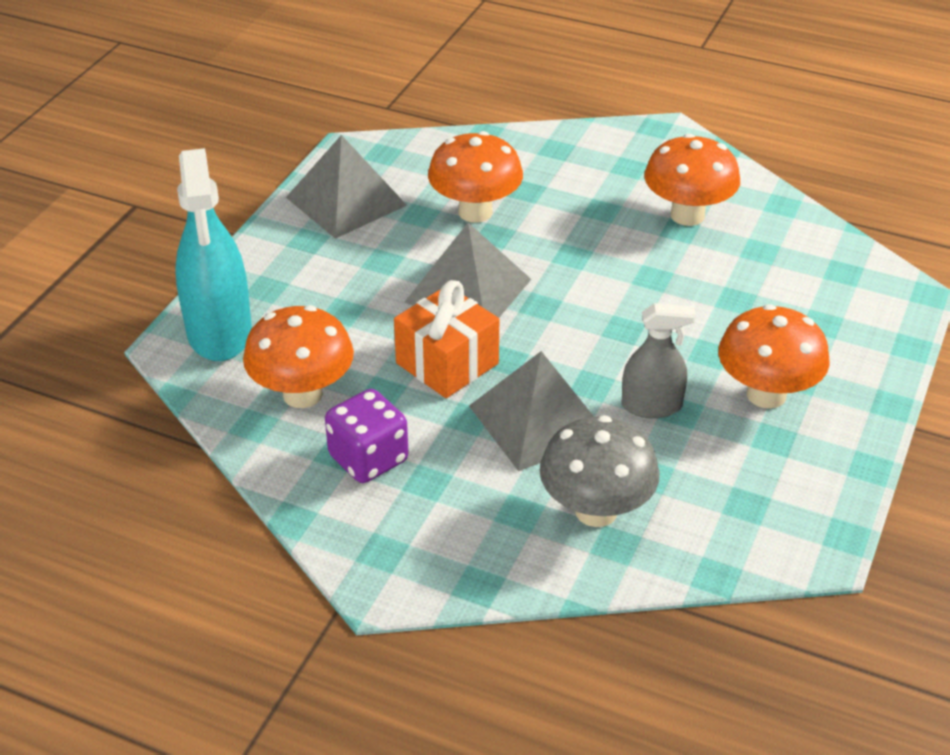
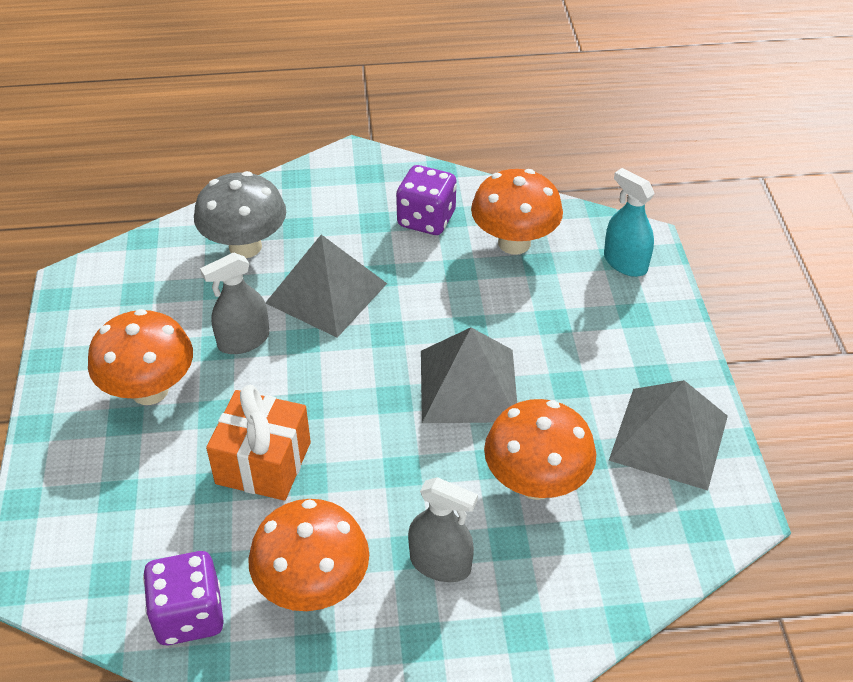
camera: 150 degrees right, 5 degrees up
(219, 332) = (625, 263): turquoise spray bottle -> turquoise spray bottle, size x0.58
(447, 363) = (430, 309): orange gift -> orange gift (263, 463)
(586, 196) = (440, 563): none -> grey spray bottle
(787, 231) = (189, 615): none -> purple dice

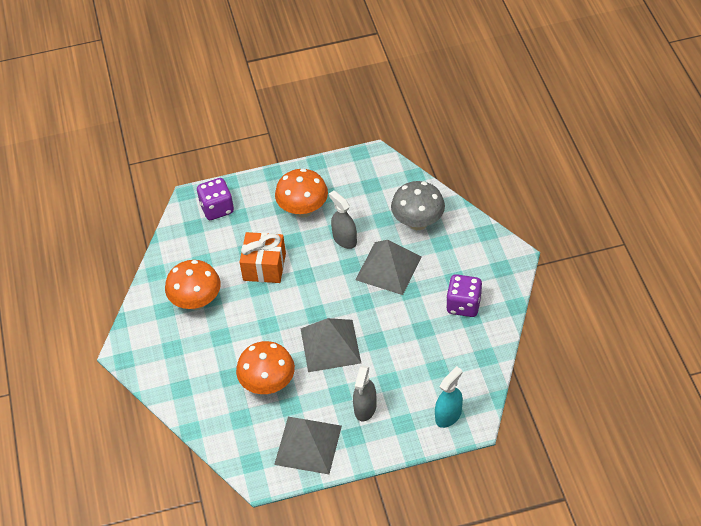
camera: 85 degrees right, 5 degrees up
(189, 615) = (177, 260): purple dice -> purple dice (217, 208)
(440, 563) = (214, 349): grey spray bottle -> grey spray bottle (365, 408)
(514, 243) = (453, 354): orange mushroom -> none

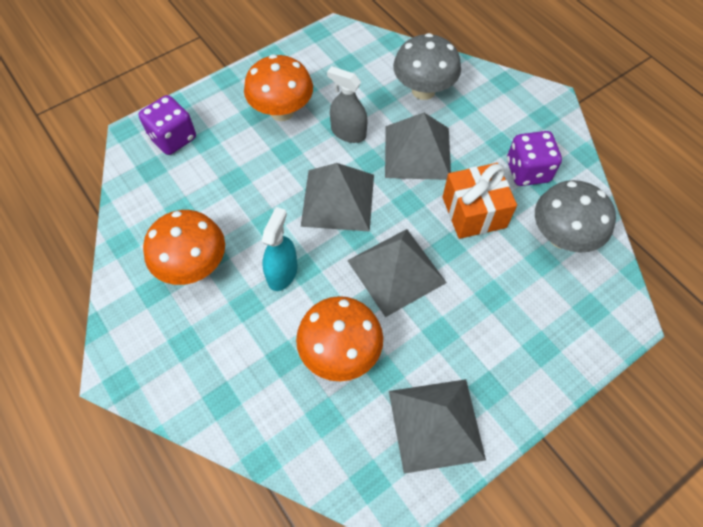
camera: 25 degrees left, 10 degrees up
(264, 267) = (265, 194): orange gift -> orange gift (474, 212)
(314, 285) = (338, 199): none -> grey pyramid
(365, 408) = (483, 343): grey spray bottle -> none
(448, 415) = (590, 318): turquoise spray bottle -> turquoise spray bottle (282, 273)
(461, 358) = (562, 237): none -> grey mushroom

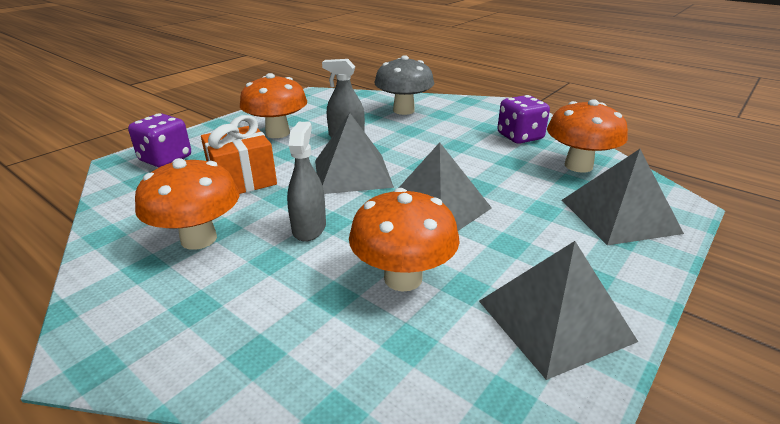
camera: 15 degrees left, 30 degrees down
(282, 273) = (309, 228): turquoise spray bottle -> grey spray bottle
(417, 152) = (416, 139): grey pyramid -> grey pyramid (619, 216)
(474, 212) = (489, 163): orange gift -> orange gift (242, 179)
(562, 237) = (578, 166): grey mushroom -> orange mushroom

